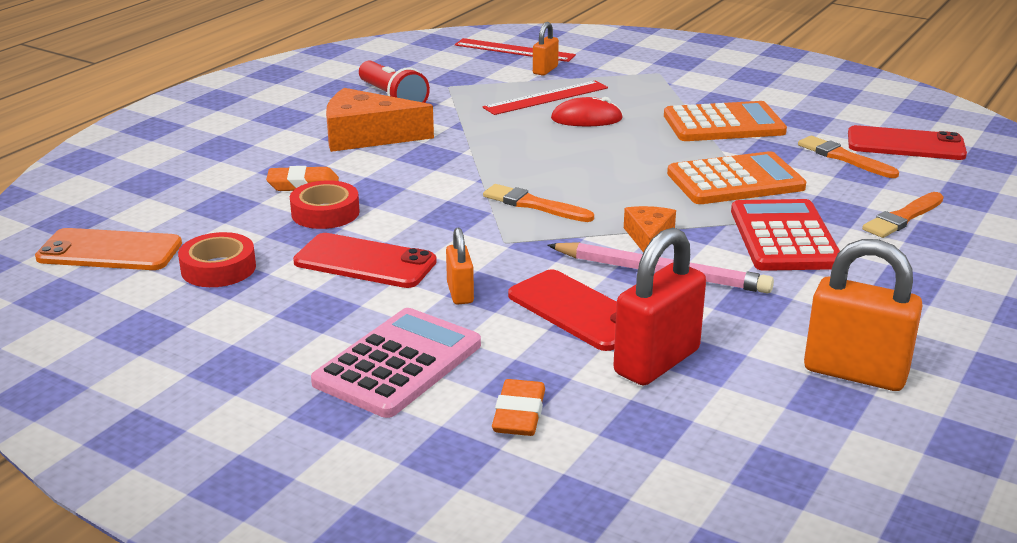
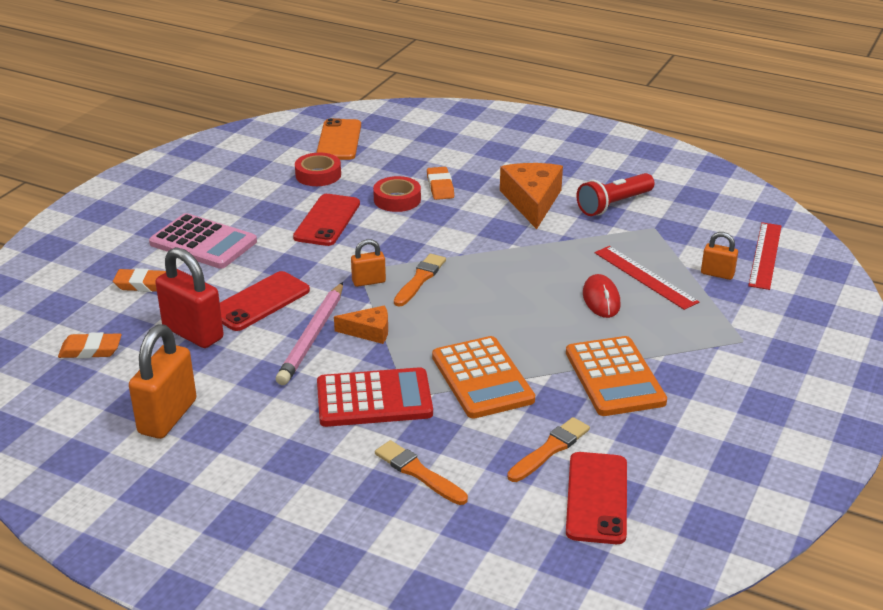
camera: 85 degrees right, 5 degrees up
(460, 293) = (285, 257): orange padlock -> orange padlock (368, 281)
(707, 454) = (90, 350): none -> orange eraser

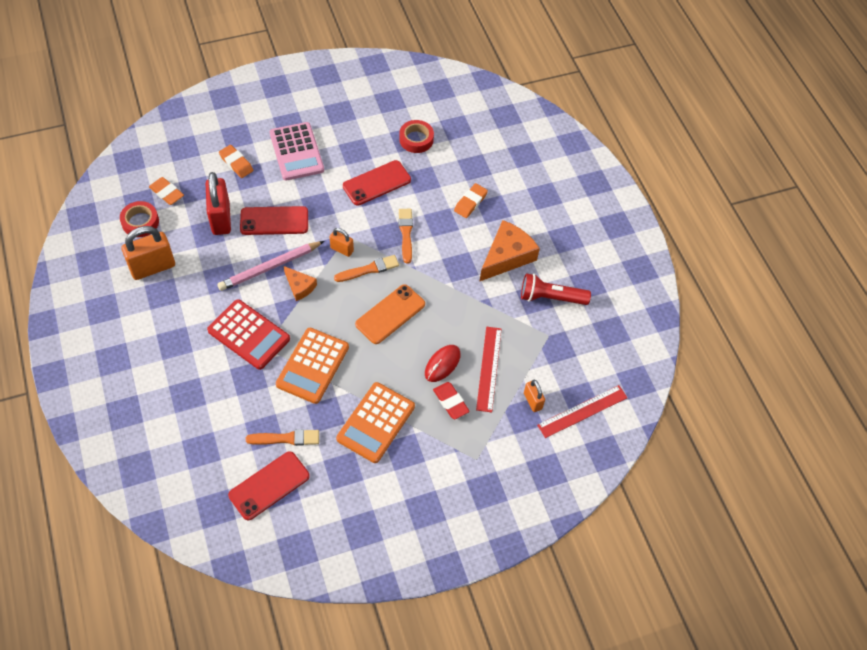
camera: 40 degrees right, 25 degrees up
(339, 140) = (463, 116): orange phone -> orange phone (390, 314)
(397, 199) = (433, 195): red tape -> red tape (140, 222)
(418, 473) = (214, 398): orange brush -> orange brush (406, 233)
(653, 319) = (450, 402): none -> red eraser

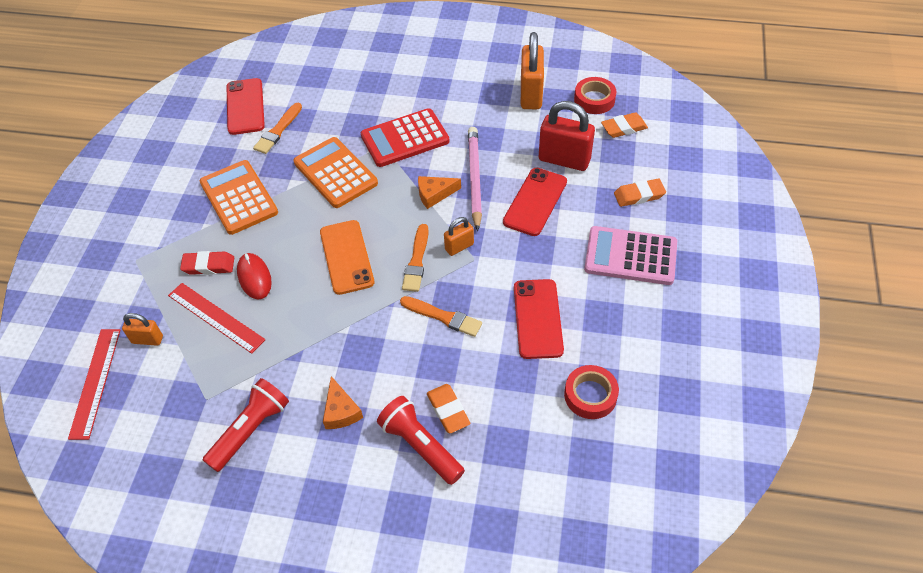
camera: 125 degrees right, 5 degrees down
(501, 206) = (420, 446): none -> red flashlight
(507, 256) = (341, 411): orange cheese -> orange cheese, size x0.55

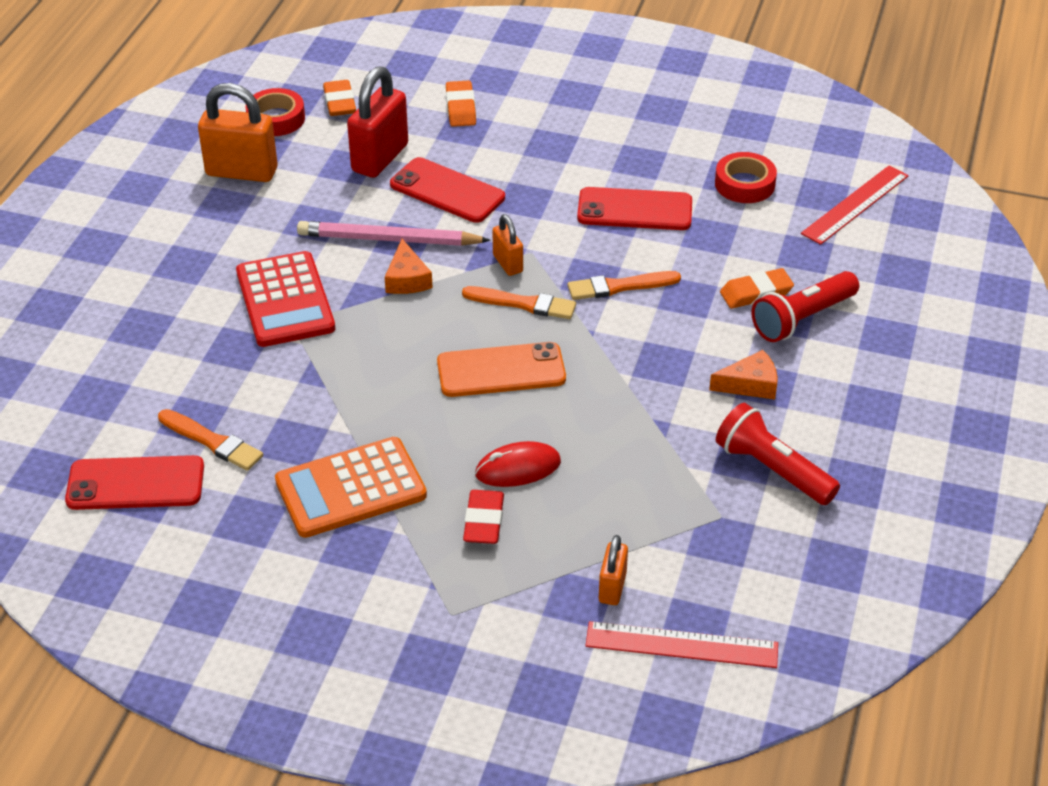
camera: 85 degrees left, 10 degrees down
(215, 317) = (584, 510): red ruler -> red ruler (855, 204)
(335, 173) = (332, 377): orange calculator -> none
(443, 317) = (619, 286): orange brush -> orange brush turned 135 degrees counterclockwise
(630, 256) = (555, 128): pink calculator -> none

